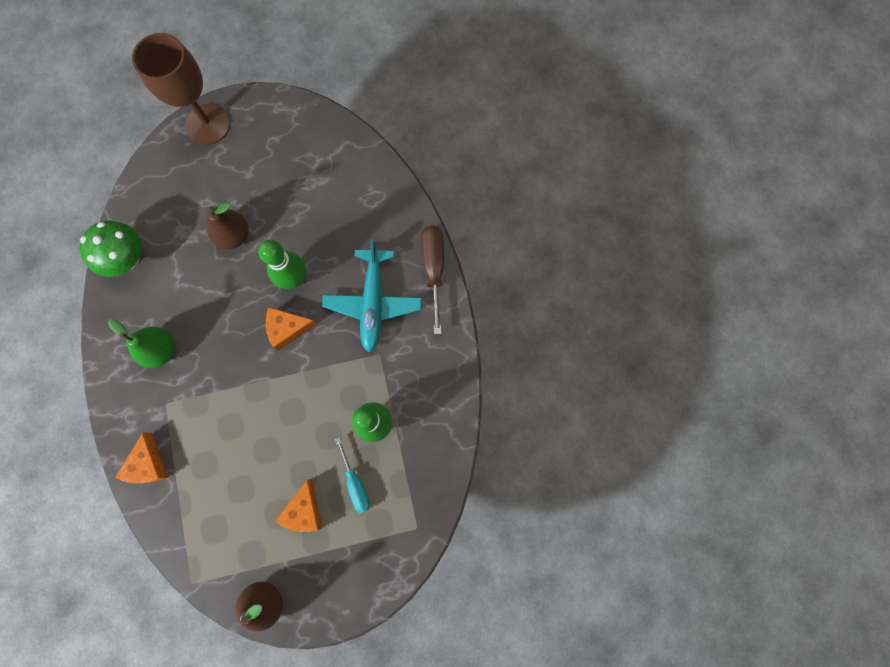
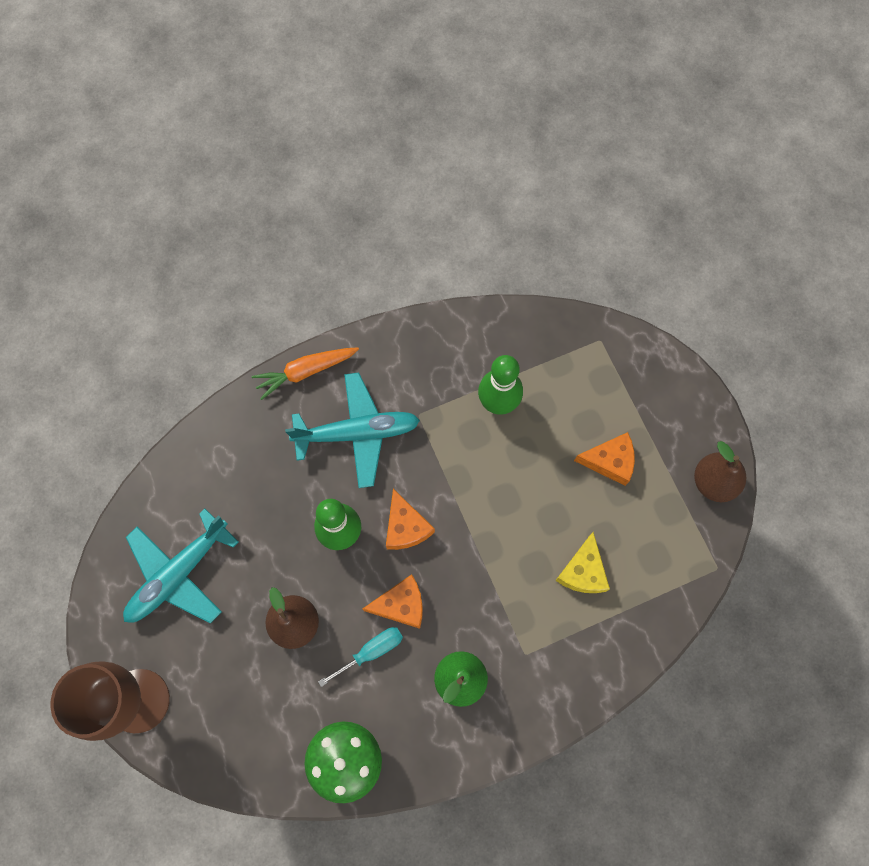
camera: 100 degrees left, 5 degrees down
(148, 464) = (600, 655): orange cheese -> orange cheese (401, 605)
(217, 465) = (583, 571): none -> yellow cheese
(291, 158) = (178, 574): none -> turquoise plane
(355, 483) = (568, 412): turquoise screwdriver -> turquoise screwdriver (371, 651)
(434, 269) = (305, 372): brown screwdriver -> orange carrot

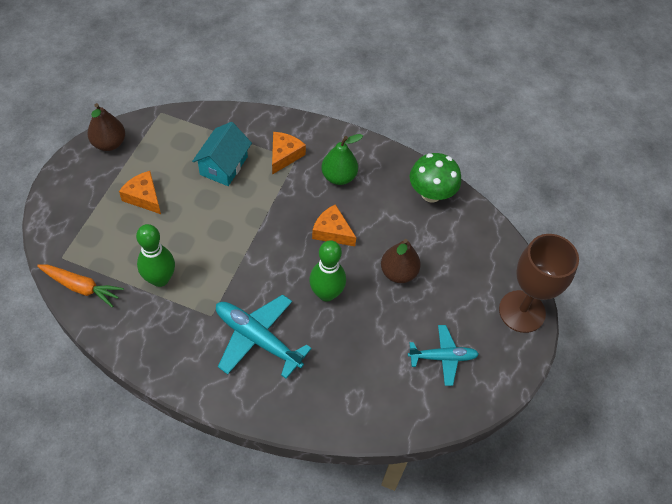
camera: 140 degrees left, 15 degrees down
(178, 574) = (443, 357): turquoise plane -> turquoise plane, size x0.65
(305, 372) = (247, 407): orange carrot -> orange carrot (81, 287)
(371, 651) = (370, 225): turquoise screwdriver -> none
(406, 527) = (287, 264): orange cheese -> orange cheese (284, 155)
(583, 571) = (223, 165): yellow cheese -> turquoise house

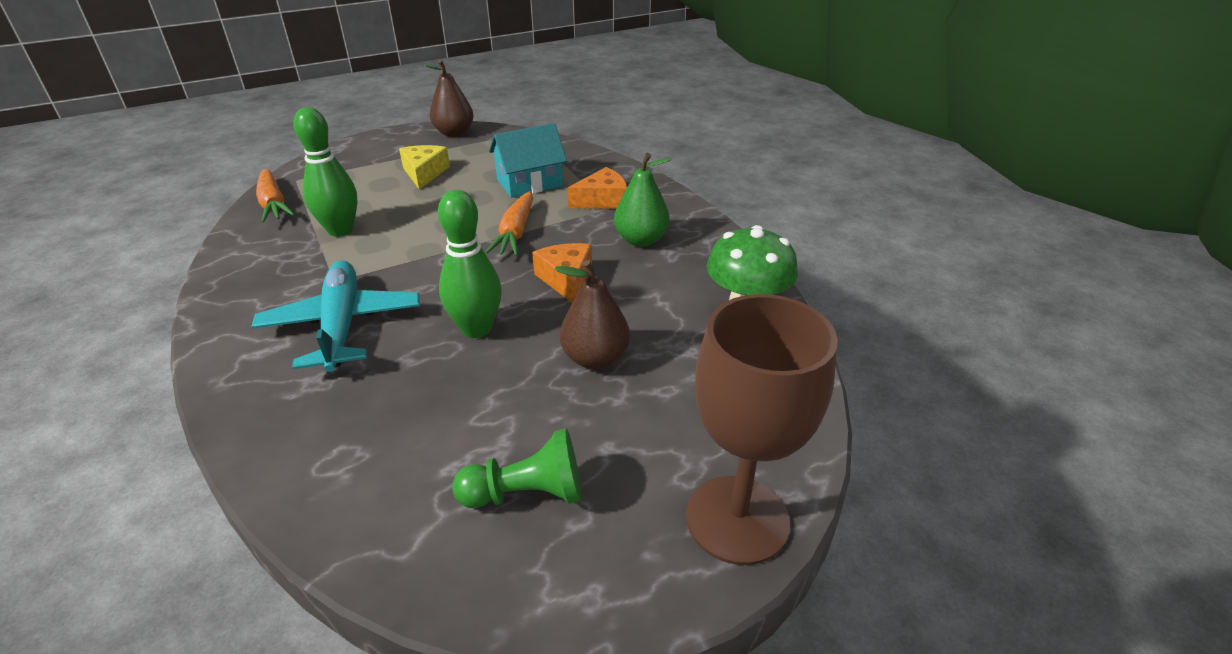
camera: 45 degrees right, 20 degrees down
(144, 197) = (424, 173): orange cheese -> yellow cheese
(266, 214) = (515, 232): none -> orange carrot
(443, 357) = (527, 493): turquoise plane -> green pawn

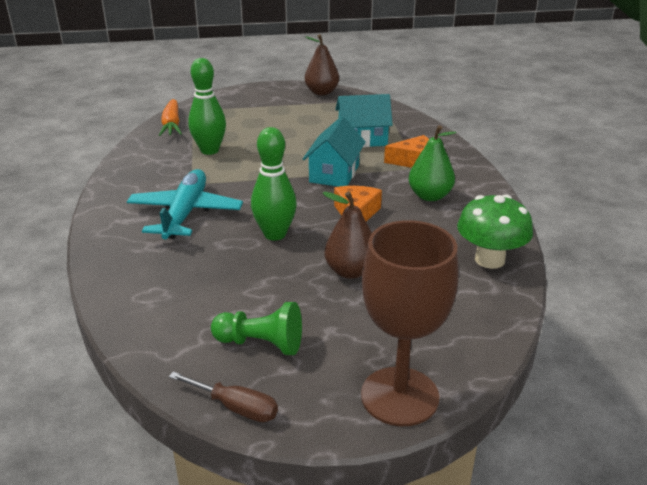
camera: 20 degrees right, 5 degrees down
(424, 173) = (286, 119): yellow cheese -> none
(515, 232) = (334, 173): orange carrot -> turquoise house
(535, 605) = (236, 407): none -> brown screwdriver

